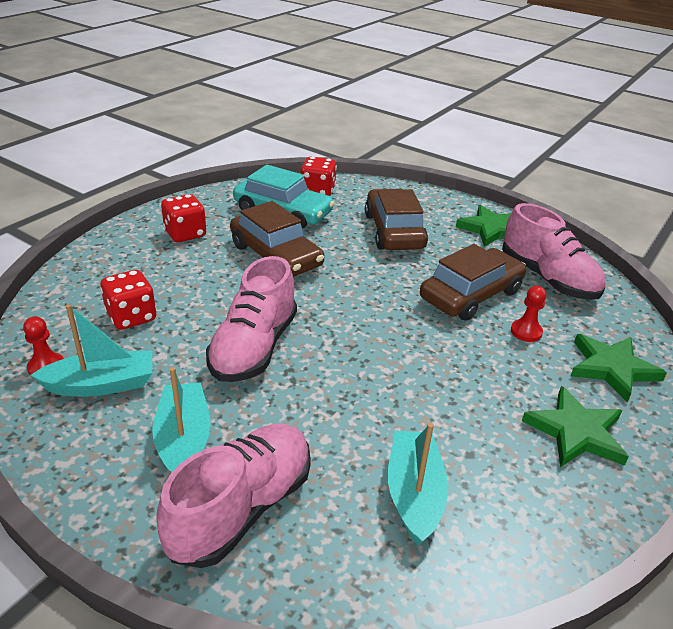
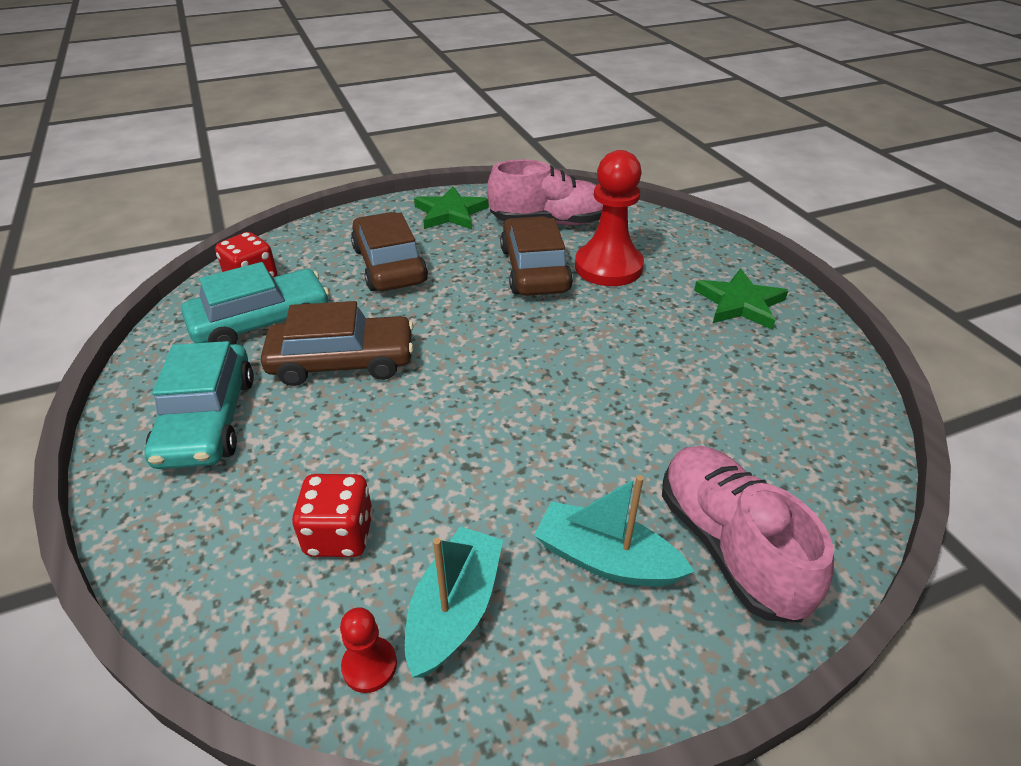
camera: 55 degrees left, 5 degrees up
(185, 234) = (207, 420): red dice -> turquoise car
(254, 347) = (493, 444): pink shoe -> none
(394, 231) = (389, 265): brown car -> brown car turned 45 degrees clockwise
(414, 494) = (764, 420): turquoise boat -> none
(526, 332) = (608, 267): red pawn -> red pawn, size x2.23
(612, 368) = (682, 251): green star -> none

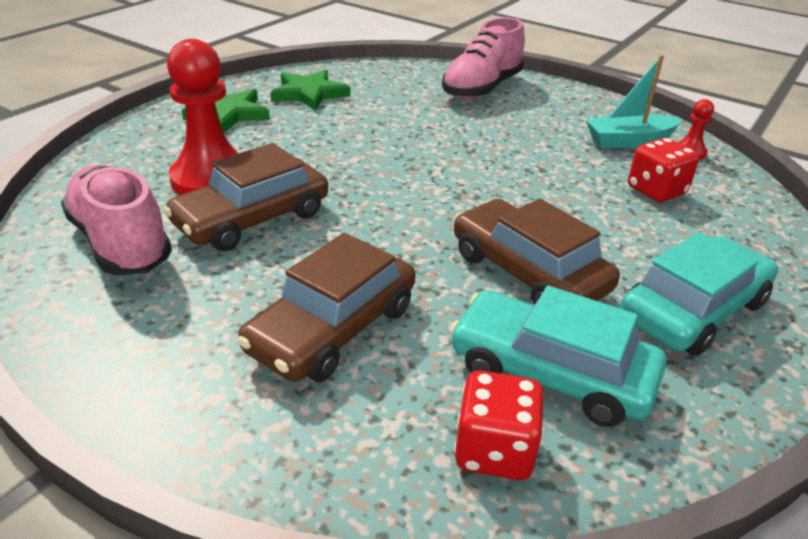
camera: 125 degrees left, 5 degrees down
(450, 213) = (137, 339): green star -> green star (309, 93)
(606, 559) = (537, 113): turquoise boat -> none

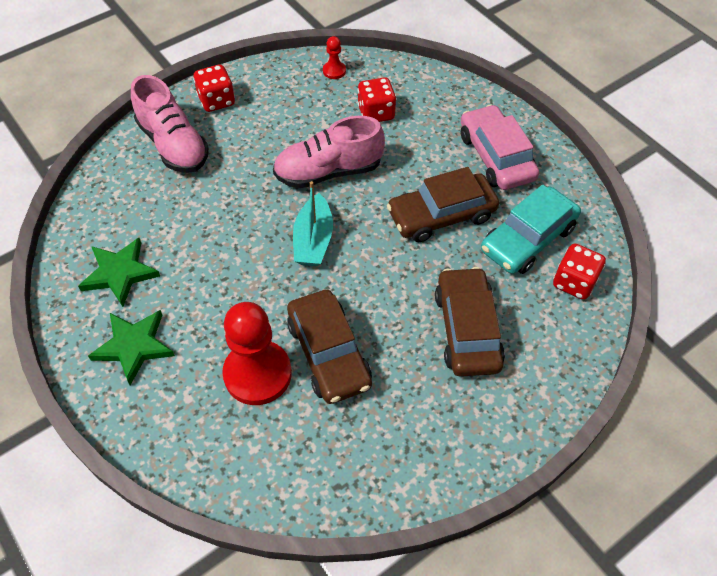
camera: 70 degrees left, 20 degrees up
(121, 242) = (333, 445): pink shoe -> pink shoe (328, 172)
(332, 328) = (467, 329): brown car -> brown car turned 150 degrees counterclockwise
(561, 98) = (216, 101): none -> red dice
(629, 141) = (305, 95): turquoise boat -> turquoise boat (313, 240)
(693, 310) = (496, 157): turquoise car -> pink car

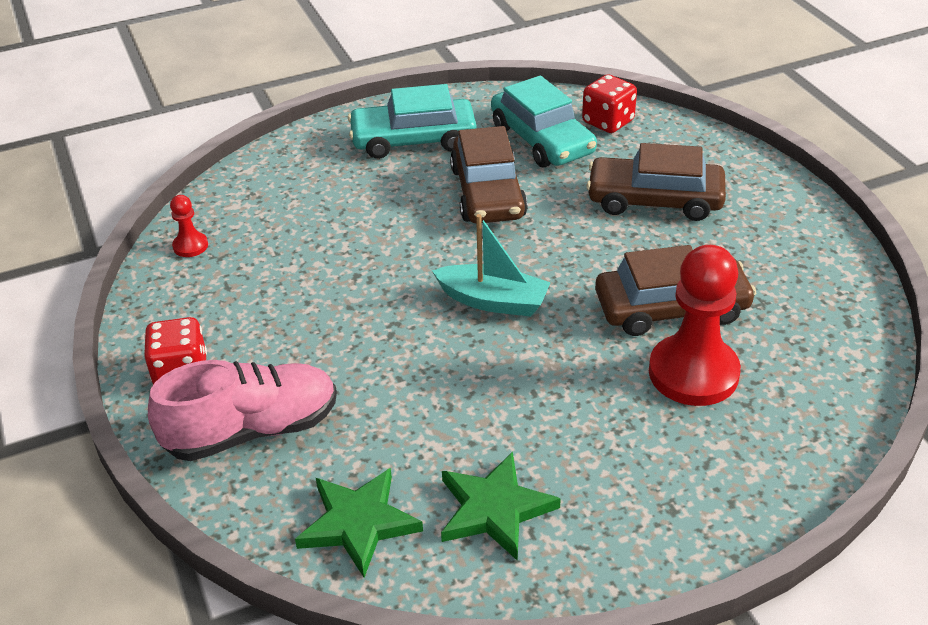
camera: 75 degrees left, 15 degrees down
(134, 346) = (632, 497): green star -> green star (358, 523)
(328, 172) = (380, 274): pink shoe -> none
(376, 113) = (294, 219): red dice -> none
(496, 157) = (413, 140): pink car -> turquoise car

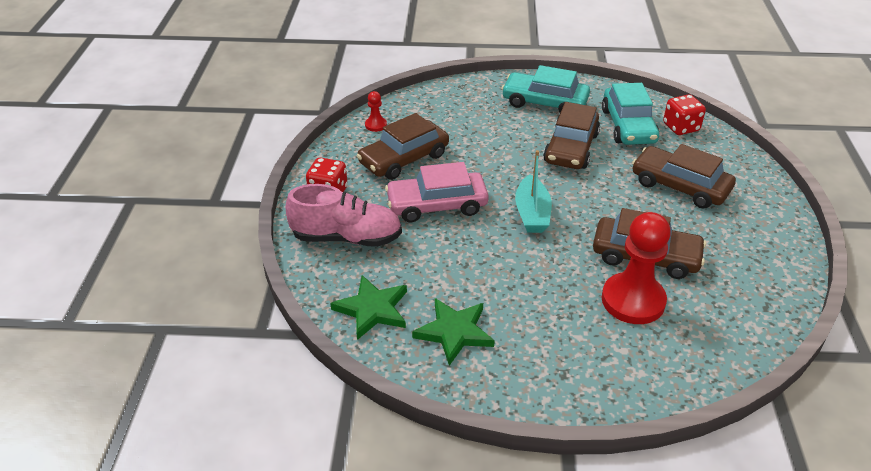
camera: 25 degrees right, 0 degrees up
(264, 283) = (404, 159): none -> brown car
(355, 334) = (437, 205): none -> pink car
(493, 301) = (532, 213): turquoise boat -> turquoise boat turned 45 degrees clockwise

